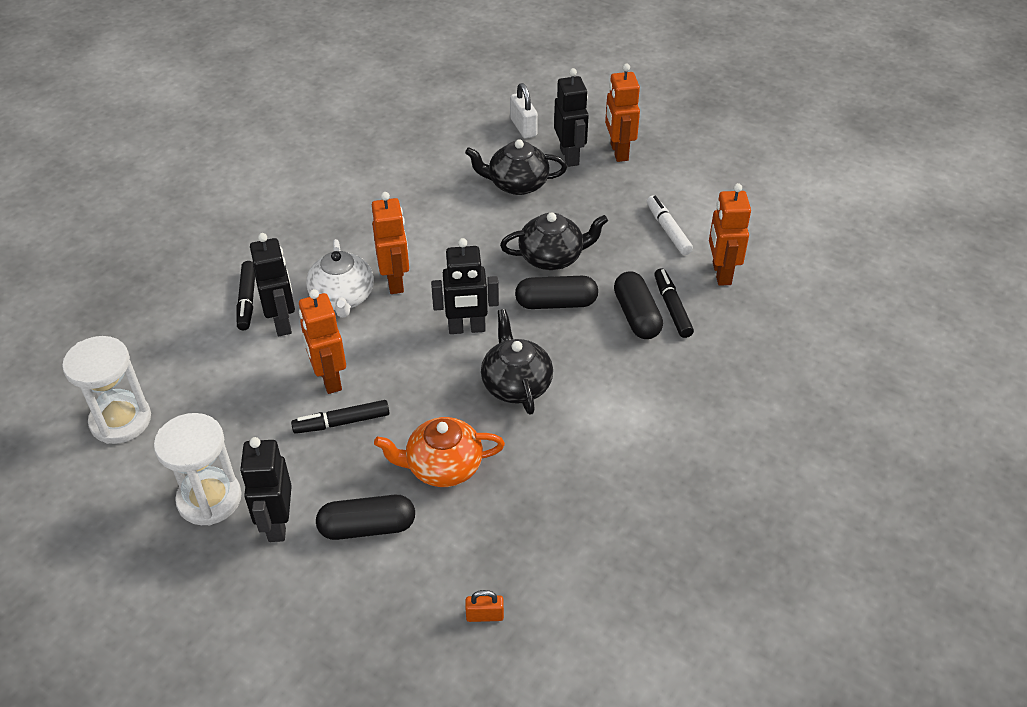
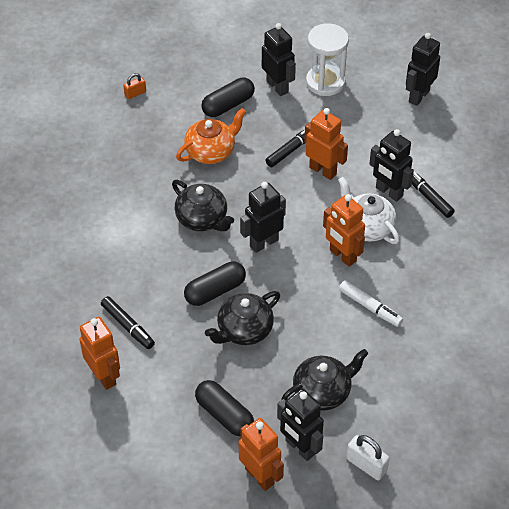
camera: 150 degrees right, 5 degrees up
(121, 420) = (418, 96): white hourglass -> black robot
(636, 316) = (150, 307): black capsule -> black capsule (224, 415)
(668, 230) = (168, 401): white marker -> white marker (370, 307)

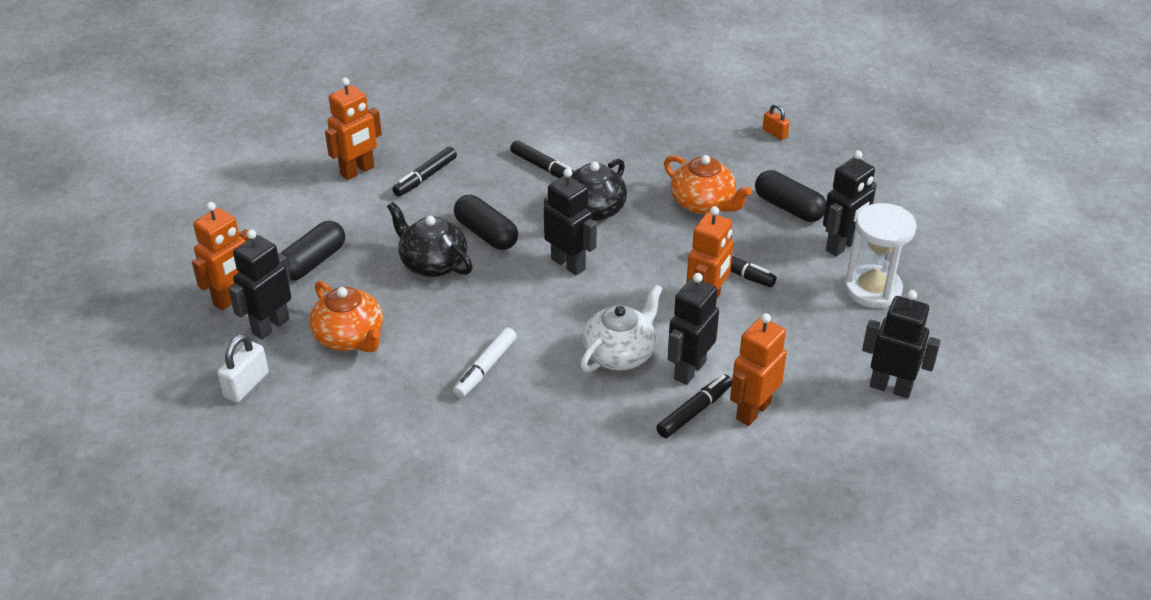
camera: 80 degrees right, 10 degrees down
(138, 242) = (544, 168): none -> black marker
(323, 391) = (350, 337): black teapot -> orange teapot
(342, 256) = (564, 335): orange robot -> orange robot (753, 411)

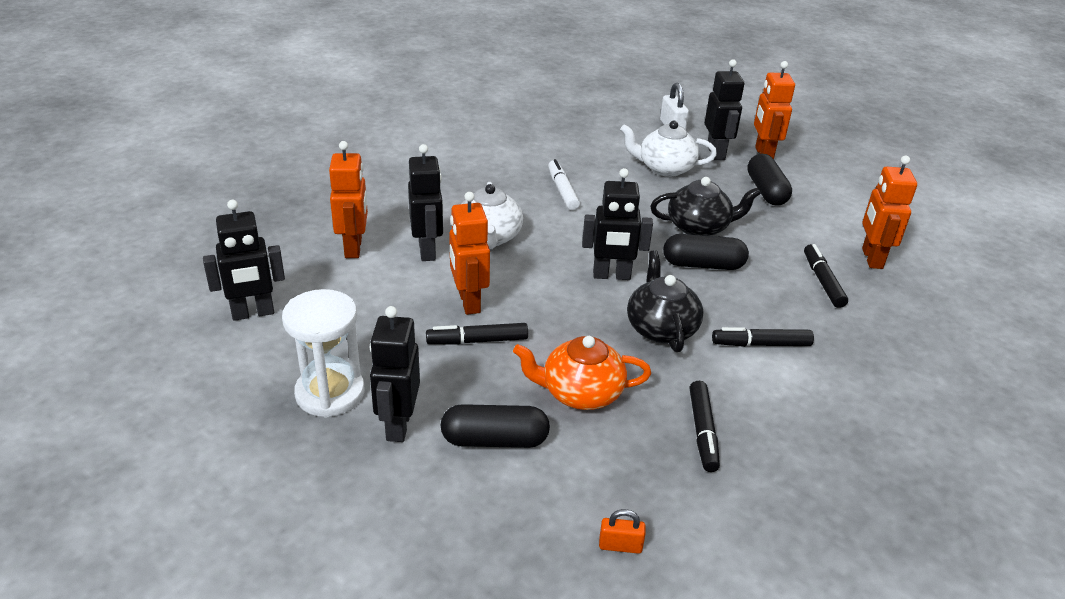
camera: 135 degrees right, 5 degrees down
(350, 337) = (665, 168): orange teapot -> white teapot
(694, 411) = (396, 229): black marker -> black marker (703, 431)

